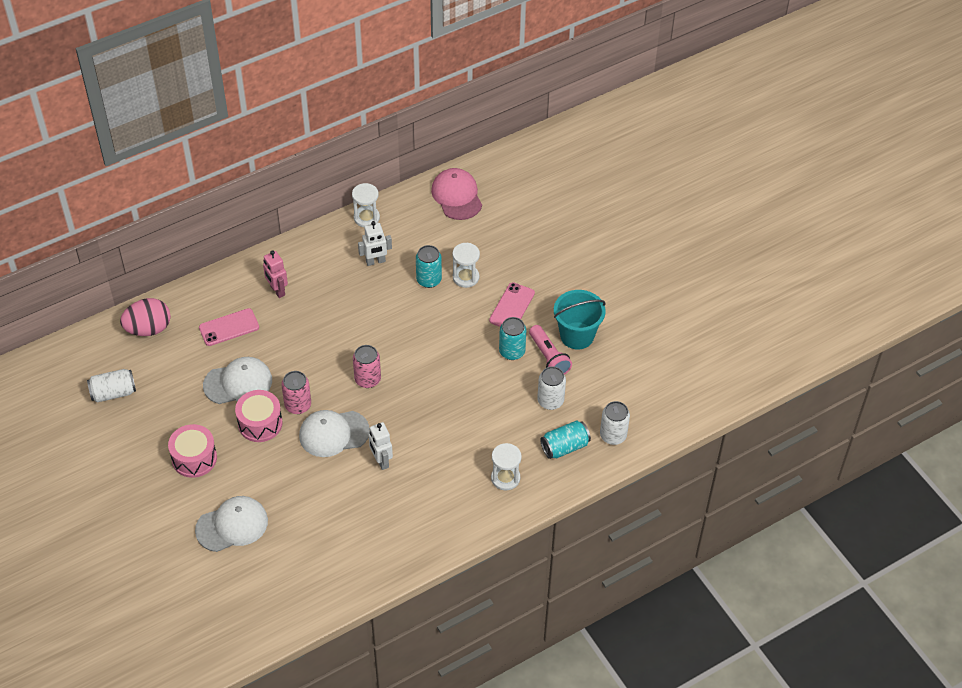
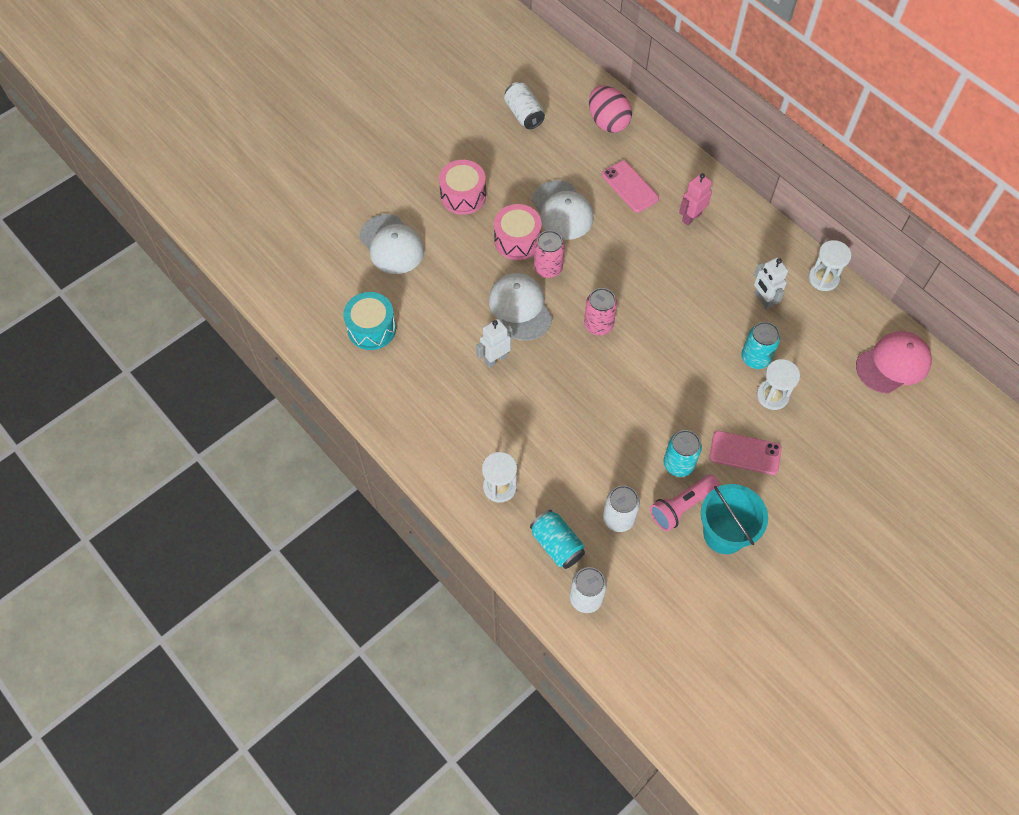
camera: 80 degrees right, 10 degrees up
(322, 554) = (371, 328): none -> turquoise drum

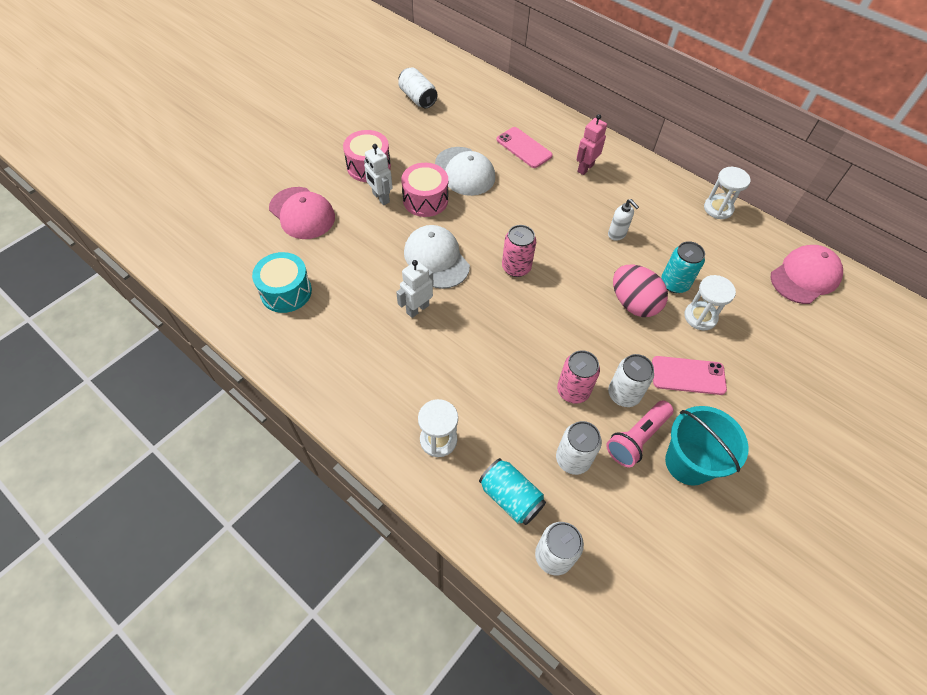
camera: 10 degrees left, 5 degrees down
(392, 244) = (302, 213): white cap -> pink cap
(548, 268) = (458, 221): pink can -> pink can (573, 391)
(608, 122) = (494, 99): pink egg -> pink egg (633, 303)
(678, 464) = (623, 394): turquoise can -> white can
(708, 298) = (617, 234): none -> white soap dispenser
(763, 300) = (668, 231): white robot -> white robot (380, 198)

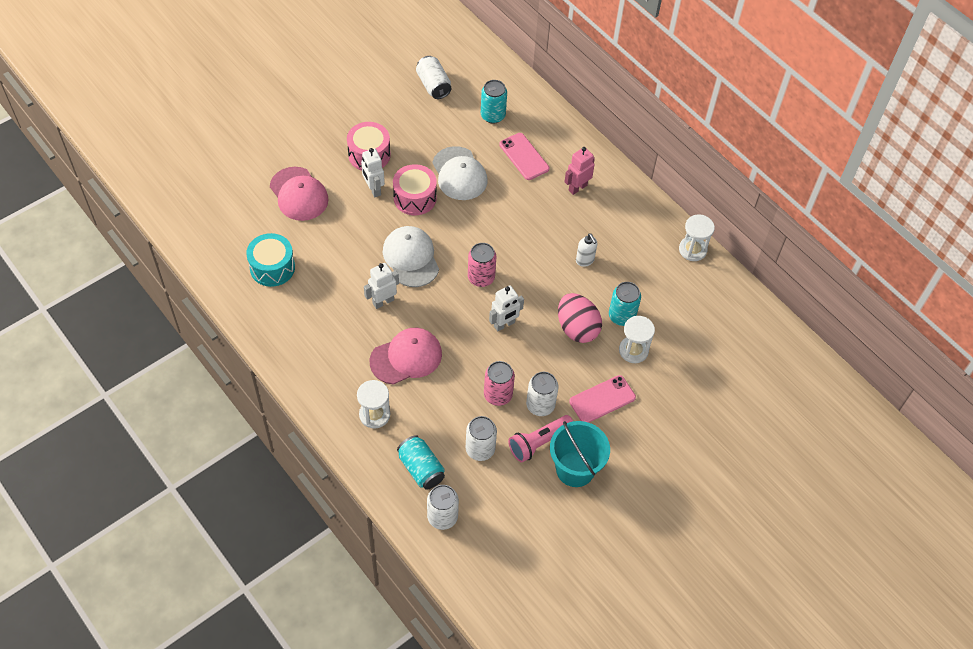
camera: 10 degrees right, 0 degrees up
(482, 116) = (493, 116): none -> turquoise can
(555, 312) = (504, 324): none -> white robot
(688, 375) = (602, 399): pink phone -> pink phone turned 45 degrees counterclockwise
(805, 276) = (747, 329): pink cap -> pink cap (406, 357)

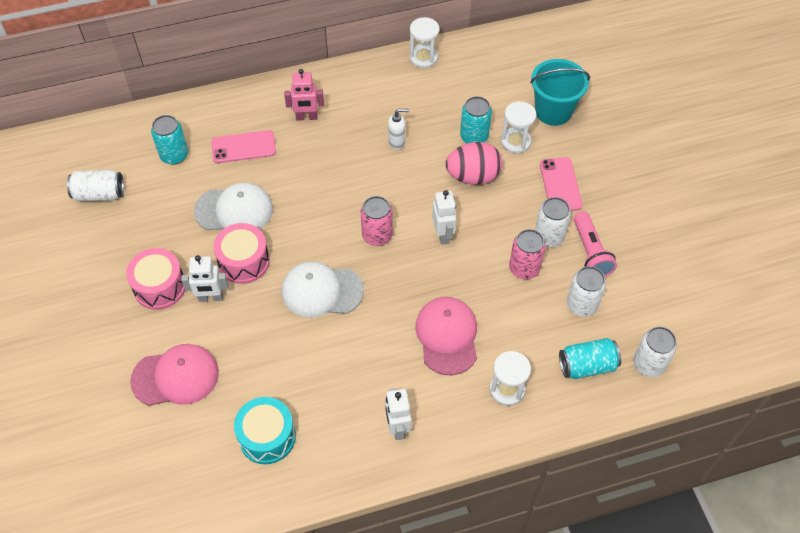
camera: 65 degrees left, 0 degrees up
(383, 301) = (366, 336): white robot -> white robot (397, 428)
(575, 469) = (629, 233): turquoise bucket -> turquoise bucket (553, 111)
(577, 187) = (306, 117): pink robot -> pink robot turned 75 degrees counterclockwise

